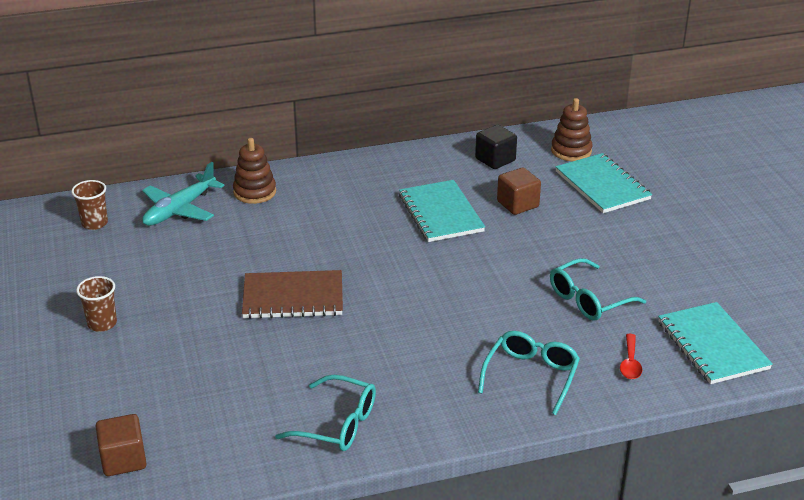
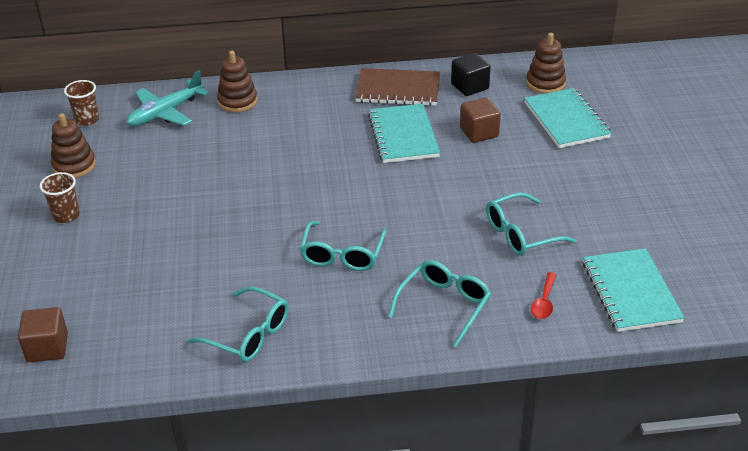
camera: 10 degrees right, 5 degrees up
(95, 272) = (74, 166): none -> brown stacking toy
(293, 297) = (243, 206): brown notebook -> brown notebook (398, 89)
(412, 336) = (342, 255): none -> turquoise glasses

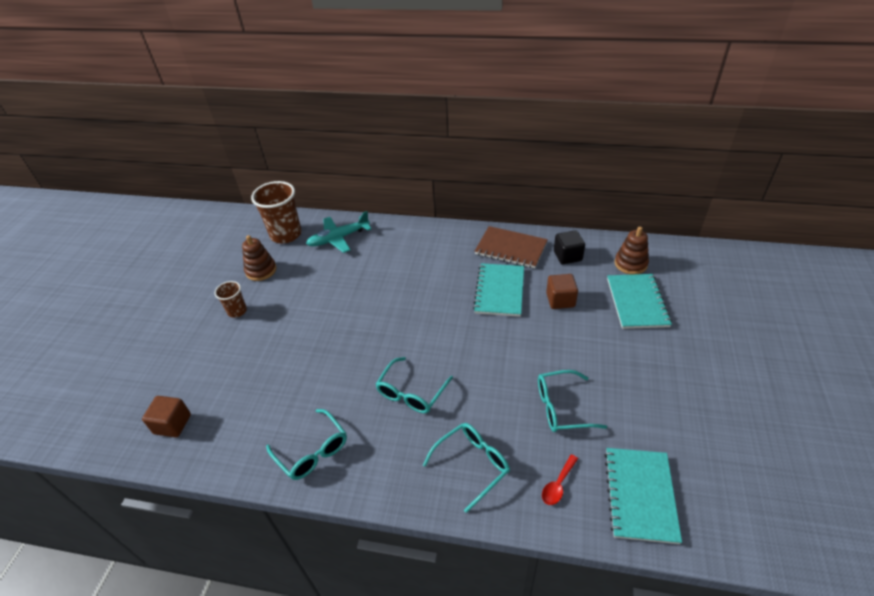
camera: 20 degrees right, 5 degrees up
(87, 120) = (286, 234): brown cup -> brown cup, size x1.87
(237, 101) = (391, 238): brown stacking toy -> none

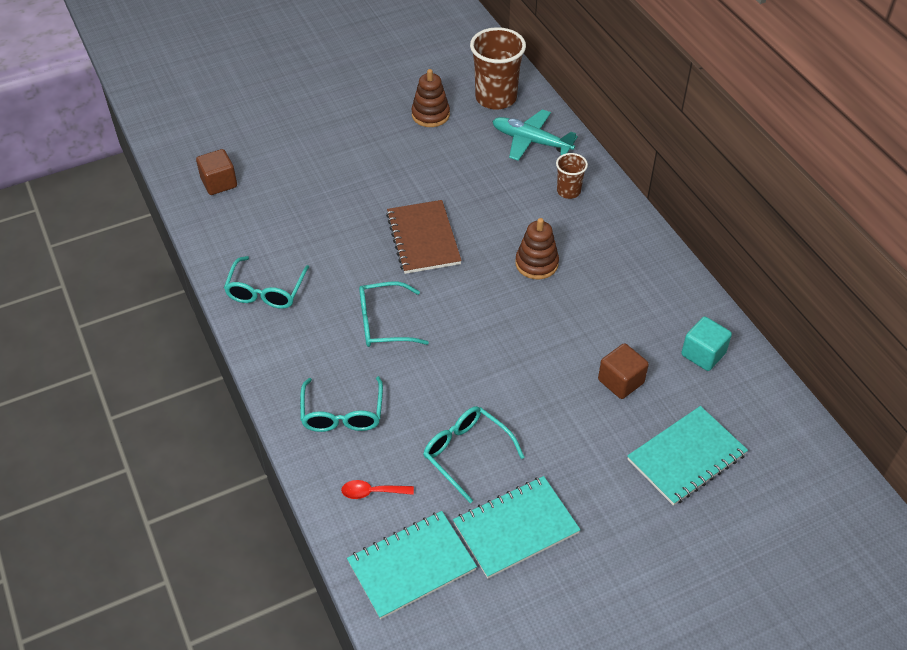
camera: 50 degrees right, 5 degrees up
(237, 311) = (366, 135): brown cup -> brown cup (568, 191)
(472, 464) = (342, 414): turquoise glasses -> turquoise glasses turned 75 degrees clockwise
(499, 291) = (583, 320): turquoise notebook -> turquoise notebook (516, 528)
(511, 248) = (662, 295): brown notebook -> brown notebook (423, 238)
(567, 256) = (703, 354): black cube -> turquoise cube
(630, 264) = (751, 423): brown stacking toy -> brown stacking toy (536, 263)

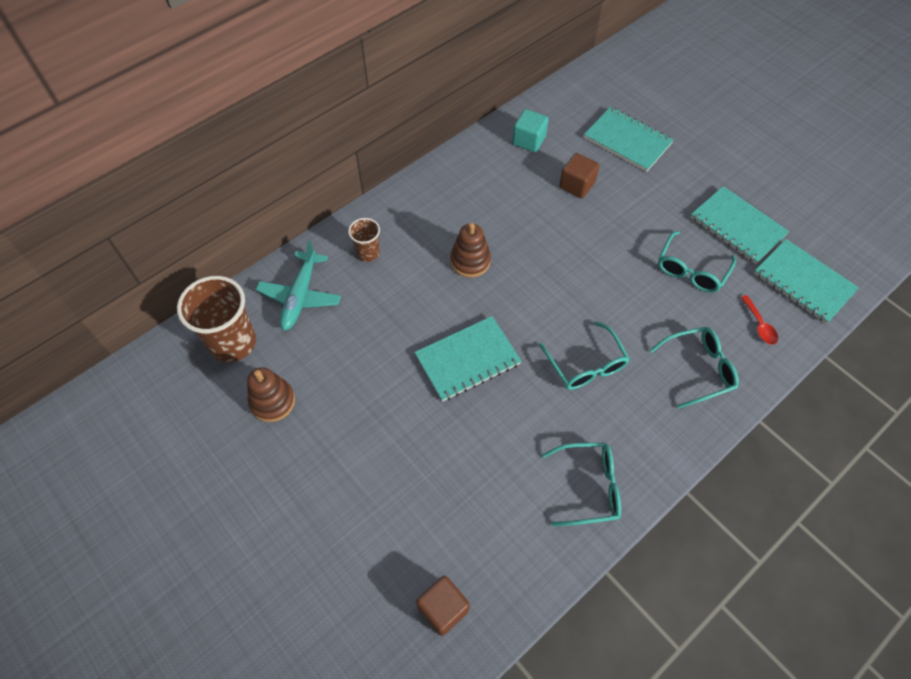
camera: 105 degrees left, 10 degrees up
(423, 238) = (467, 359): brown notebook -> turquoise notebook

